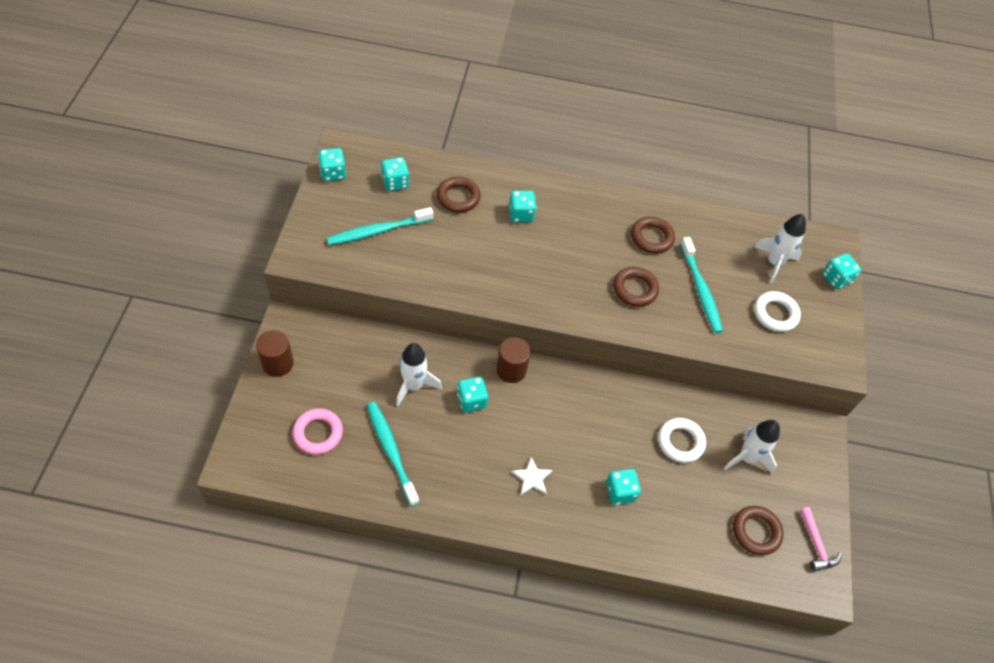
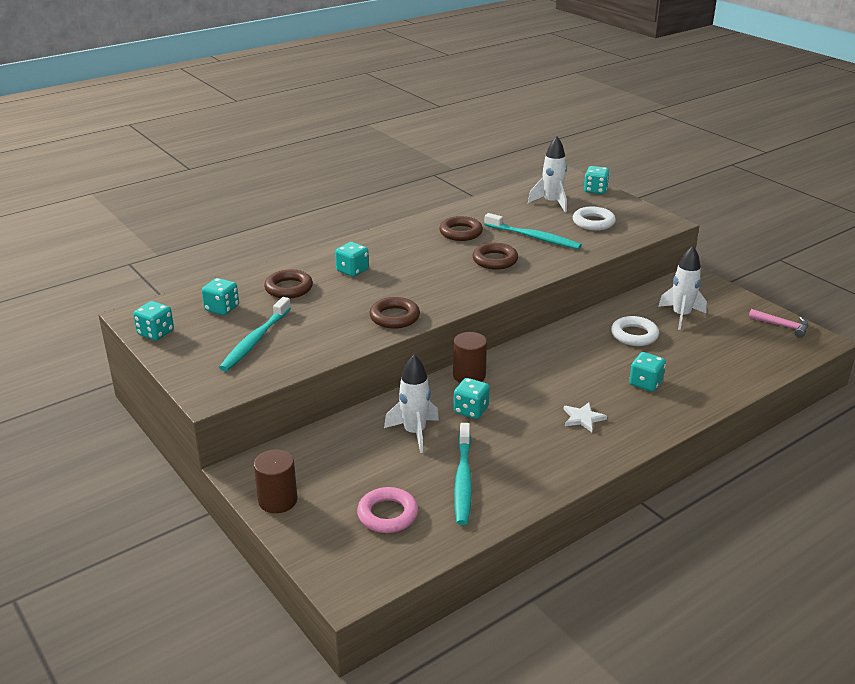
camera: 40 degrees left, 25 degrees down
(391, 451) = (463, 480): turquoise toothbrush -> turquoise toothbrush turned 105 degrees counterclockwise
(756, 532) = (746, 344): brown ring -> brown ring (394, 317)

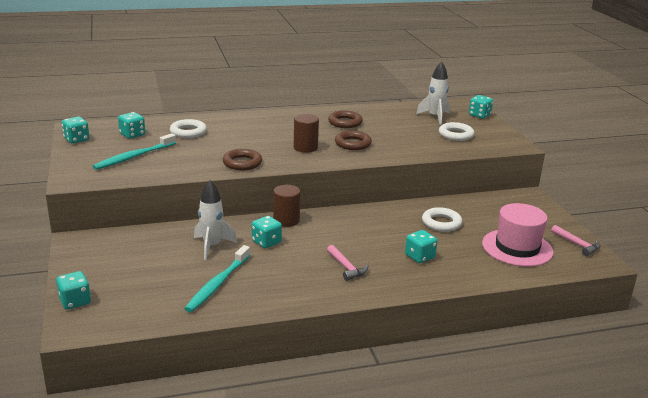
camera: 20 degrees right, 5 degrees down
(278, 500) = (80, 263): brown cylinder -> brown cylinder (305, 148)
(289, 288) = (188, 132): brown ring -> white ring
(352, 270) = (242, 130): turquoise dice -> turquoise dice (75, 301)
(387, 514) = (144, 291): pink ring -> none
(534, 237) = (398, 135): turquoise toothbrush -> none
(583, 418) = (346, 267): white star -> pink hammer
(681, 316) = (493, 218): white rocket -> none
(730, 345) = (517, 248): none -> pink hat

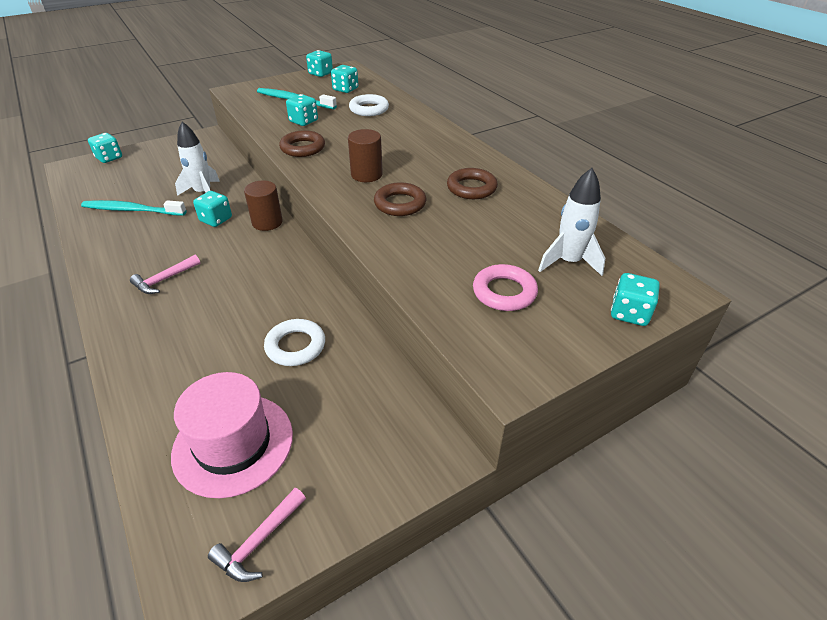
camera: 75 degrees right, 15 degrees up
(419, 257) = (194, 335): turquoise dice -> turquoise dice (303, 121)
(456, 135) = (504, 292): white ring -> pink ring

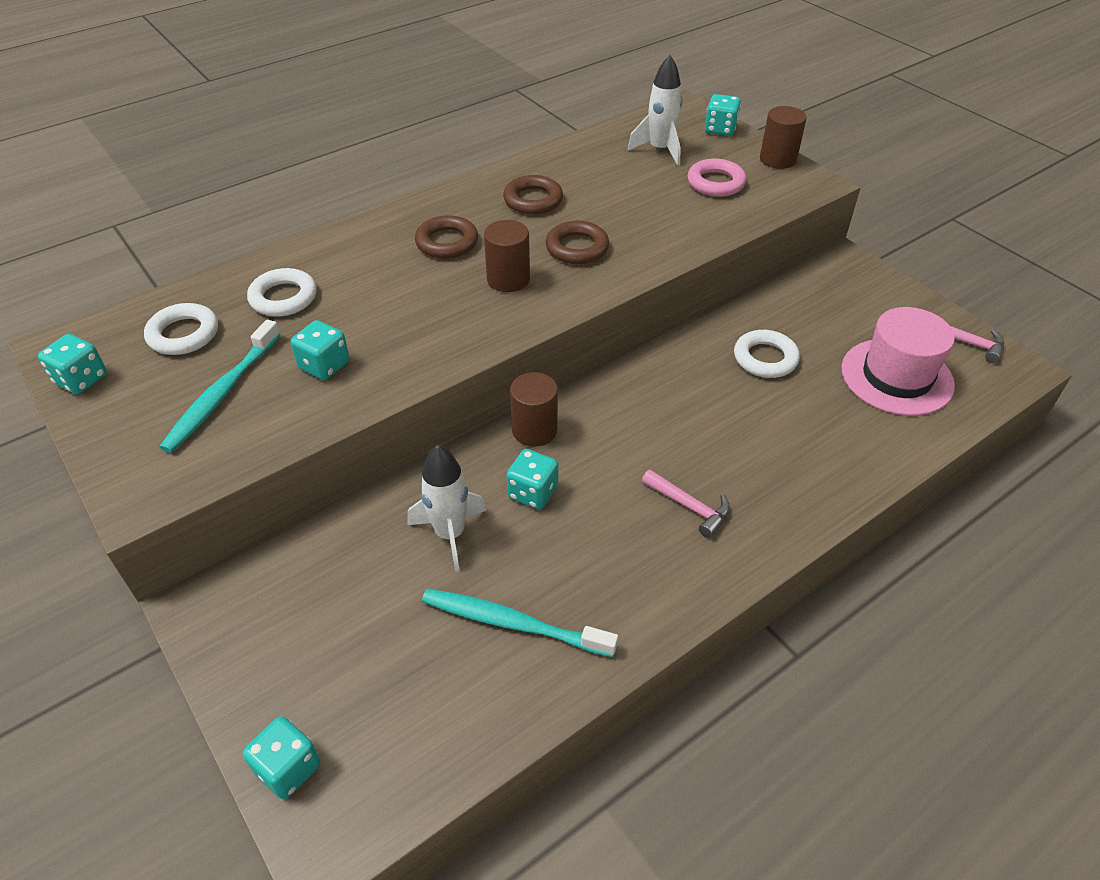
camera: 95 degrees left, 5 degrees up
(132, 210) = (513, 623): turquoise toothbrush -> turquoise toothbrush turned 105 degrees clockwise
(303, 148) = (427, 350): brown ring -> brown ring (447, 242)
(345, 89) = (183, 334): turquoise dice -> white ring
(563, 352) = (777, 159): none -> brown cylinder

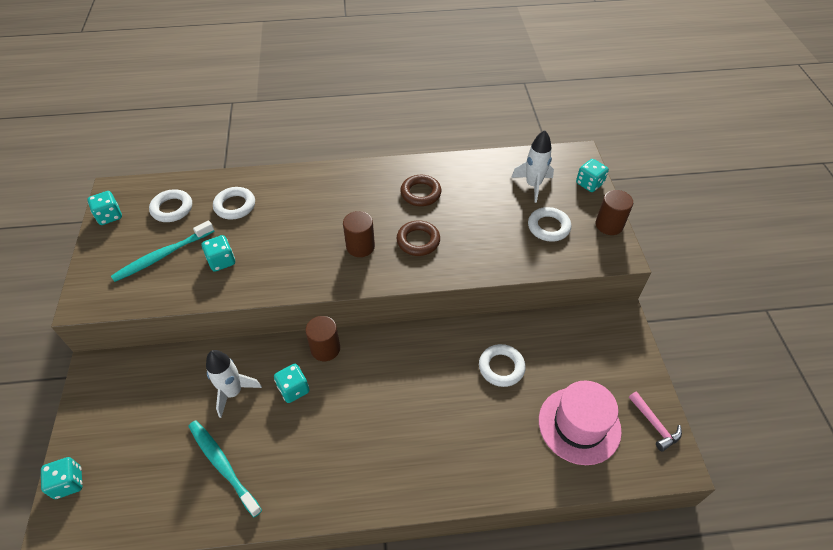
camera: 30 degrees right, 5 degrees up
(447, 242) = (347, 204): brown ring -> none
(690, 507) = (371, 447): pink hammer -> none
(715, 183) = (548, 227): pink ring -> white ring

